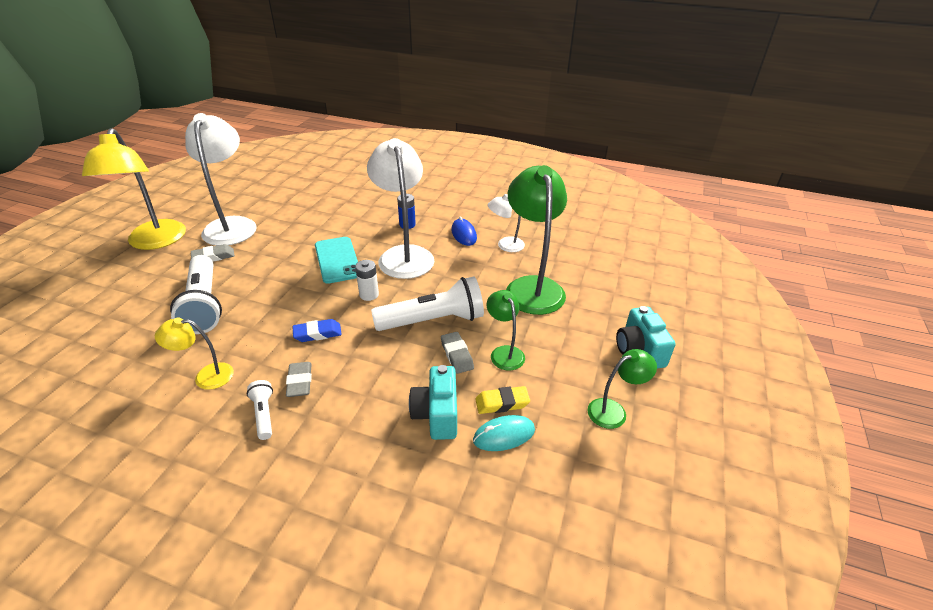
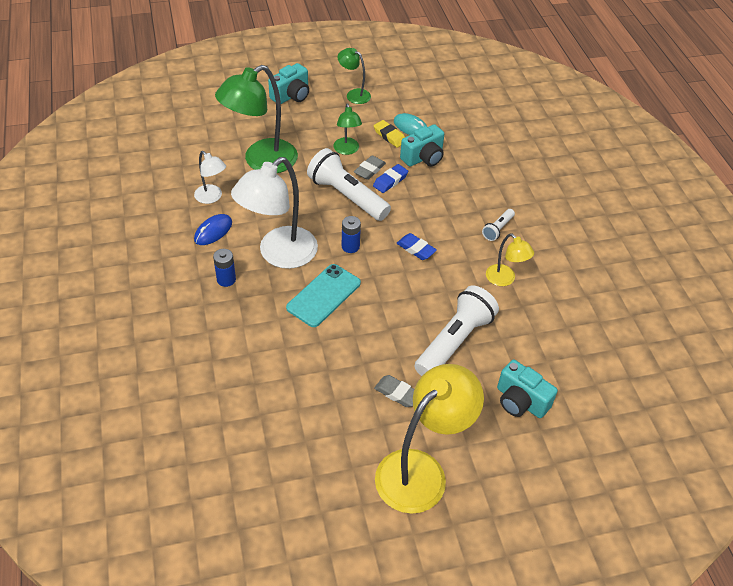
camera: 125 degrees left, 10 degrees up
(109, 311) = (520, 401): none -> turquoise camera
(232, 225) = (339, 427): white lamp -> none
(300, 382) = (461, 229): grey eraser -> none
(369, 295) = (350, 246): white battery -> blue battery
(425, 363) = (390, 181): none -> blue eraser
(504, 352) = (347, 150): green lamp -> green lamp turned 45 degrees counterclockwise

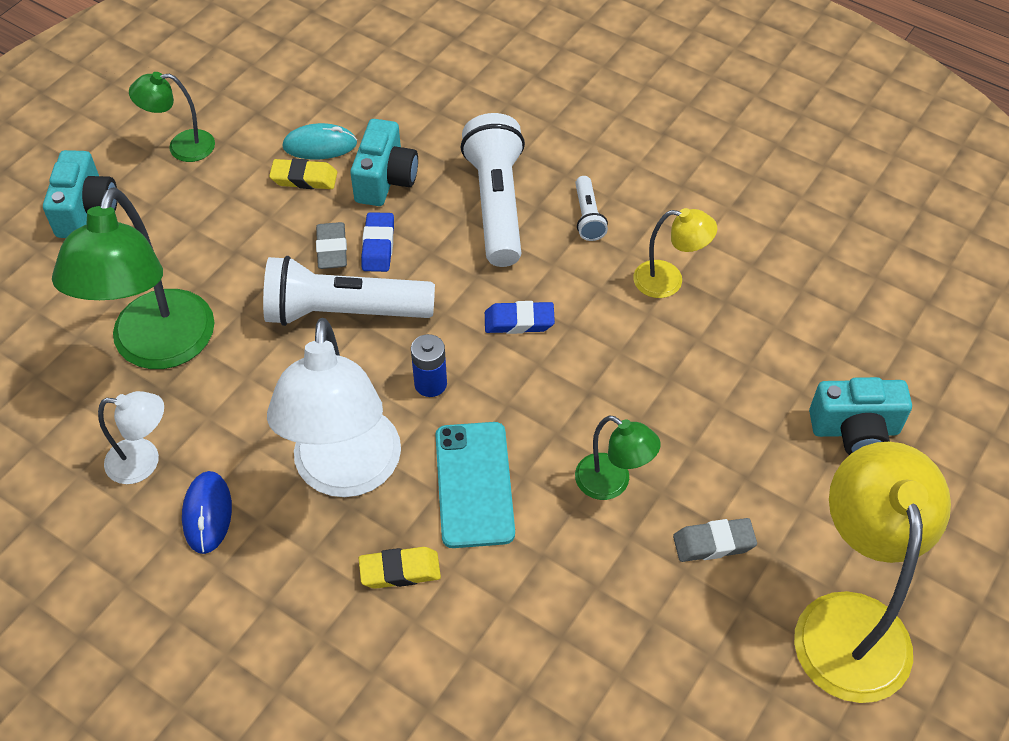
camera: 40 degrees left, 5 degrees up
(226, 279) = (312, 572): blue battery -> none
(258, 304) = (400, 571): none -> yellow eraser
(347, 150) = (267, 241): green lamp -> green lamp (612, 483)
(454, 341) = (702, 414): white flashlight -> white flashlight (496, 204)

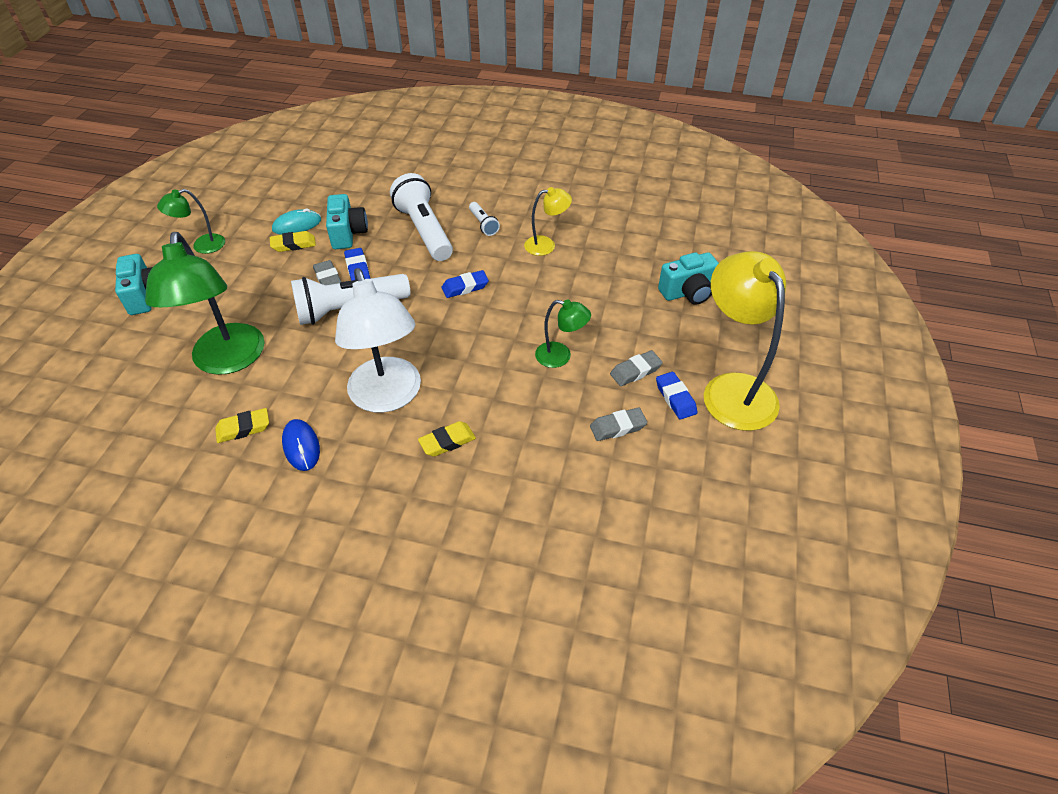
camera: 20 degrees left, 5 degrees down
(144, 461) = (243, 428): white lamp -> yellow eraser
(430, 384) = (423, 334): blue battery -> none
(474, 484) = (475, 380): turquoise phone -> none
(648, 628) = (617, 427): none -> grey eraser
(754, 608) = (675, 398): none -> blue eraser

